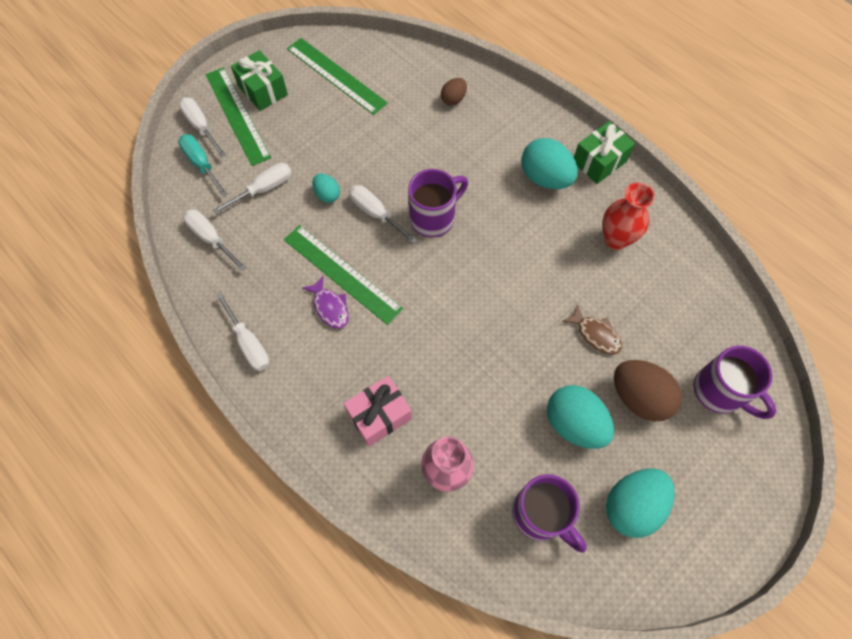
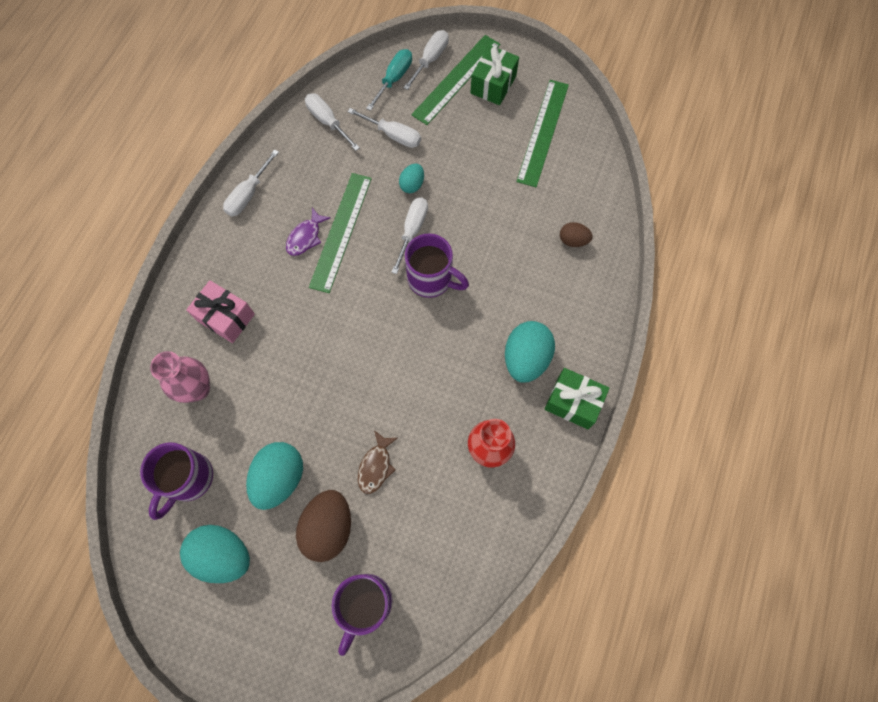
camera: 65 degrees right, 5 degrees up
(211, 239) = (328, 122): white screwdriver -> white screwdriver turned 60 degrees counterclockwise

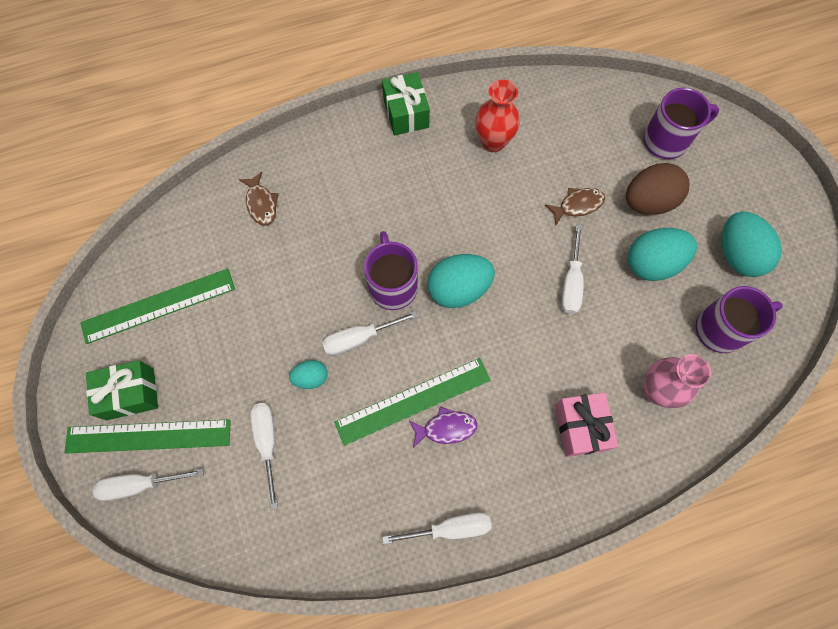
camera: 130 degrees left, 0 degrees up
(328, 122) = (302, 525): white screwdriver -> white screwdriver (571, 282)
(394, 79) = (195, 502): turquoise screwdriver -> none
(526, 358) = (399, 166): turquoise egg -> turquoise egg (458, 289)
(573, 240) = (261, 203): brown egg -> brown fish

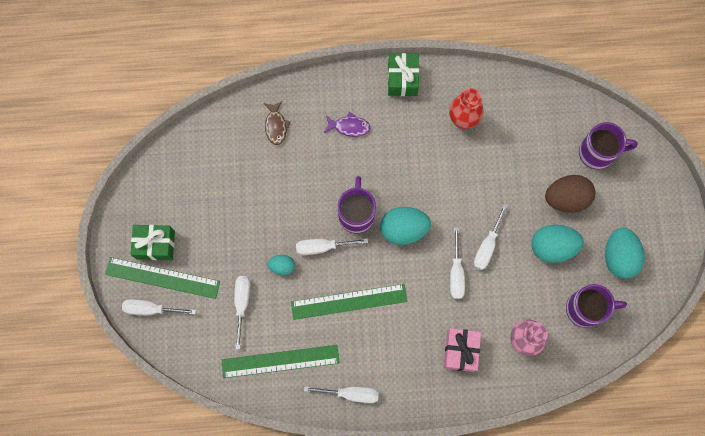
camera: 15 degrees right, 5 degrees up
(158, 305) = (186, 185): green ruler -> green ruler (280, 361)
(446, 428) = (366, 326): purple fish -> purple fish (349, 127)
(542, 326) = (456, 272): none -> white screwdriver
(577, 205) = (511, 187): brown fish -> none

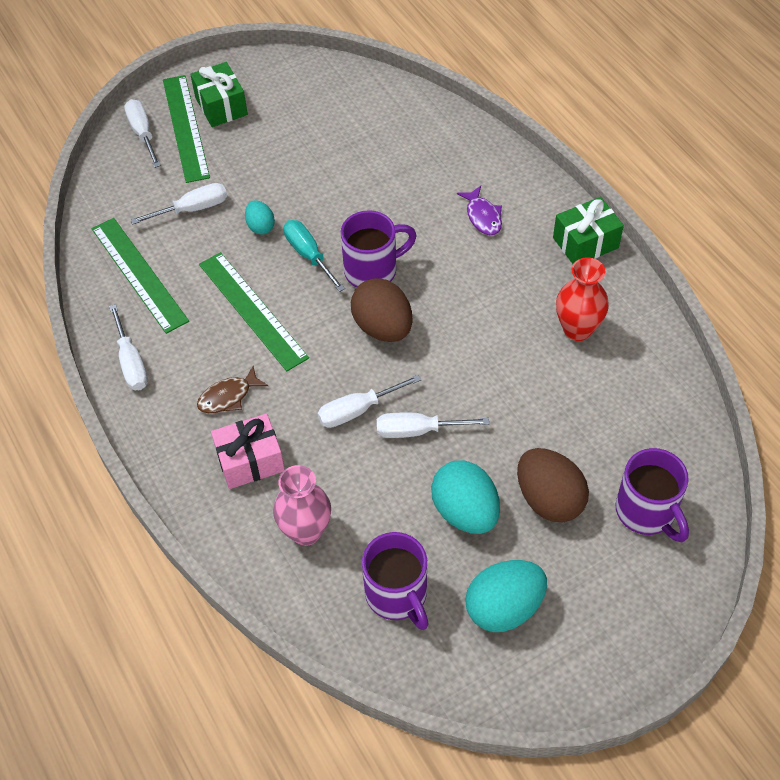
camera: 65 degrees right, 20 degrees down
(276, 126) = (434, 148): brown fish -> brown fish (228, 396)
(323, 247) = (309, 255): white screwdriver -> turquoise screwdriver
(403, 229) = (383, 327): turquoise egg -> brown egg

